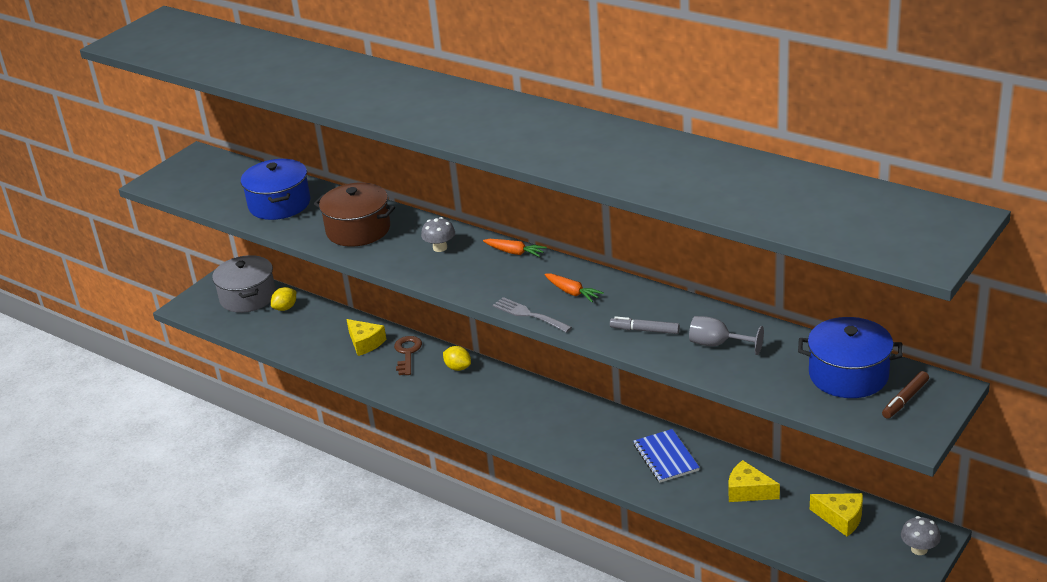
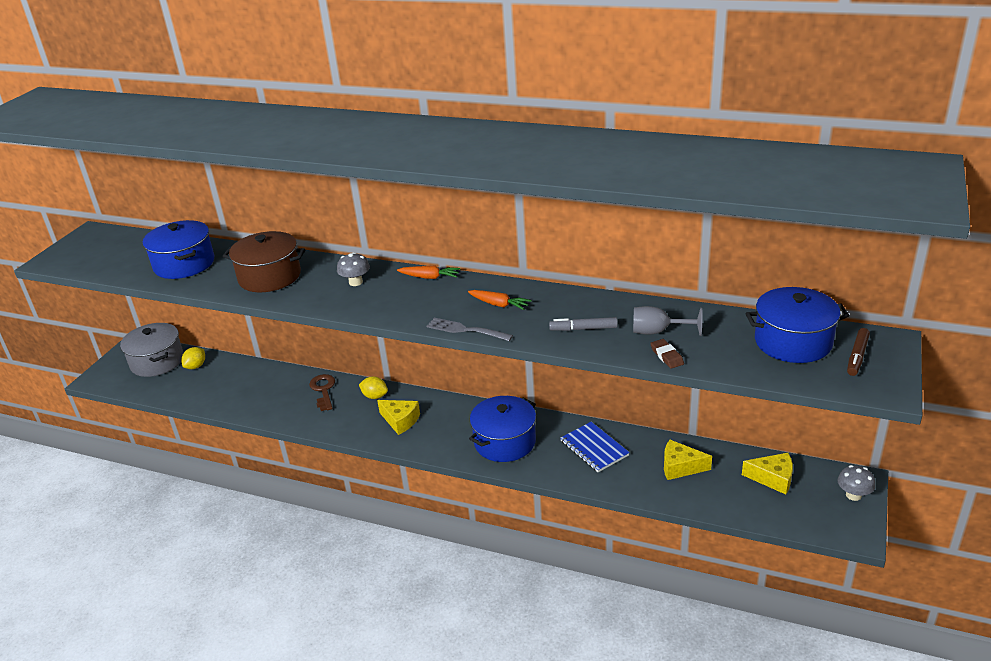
camera: 15 degrees left, 0 degrees up
(365, 343) = (280, 387): yellow cheese -> yellow cheese (400, 421)
(575, 436) = (504, 442): none -> blue pot
(713, 371) = (666, 356): none -> brown eraser

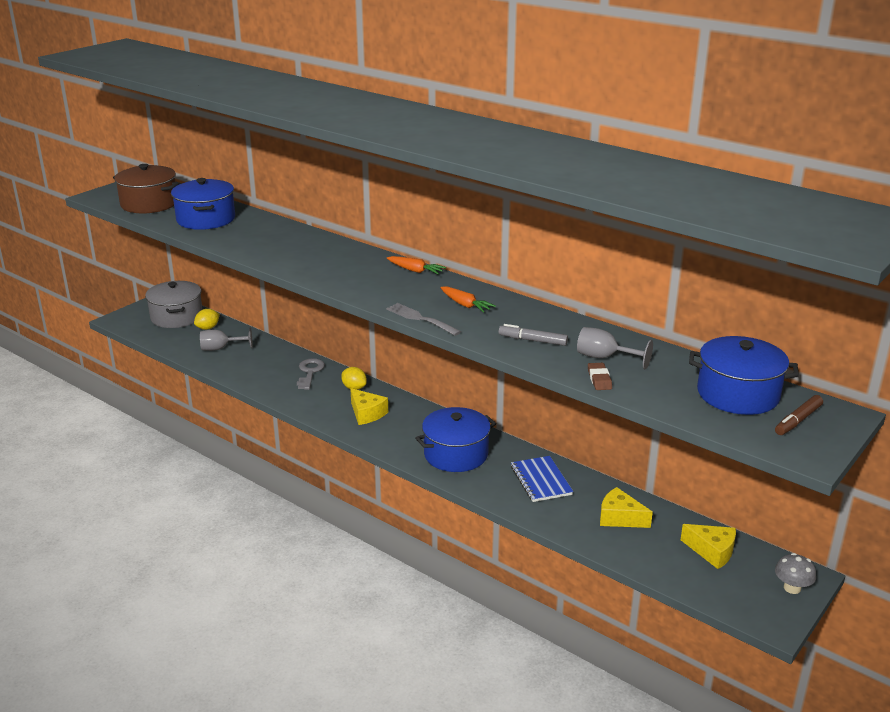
camera: 15 degrees right, 5 degrees down
(220, 386) = (221, 348): none -> grey goblet
(269, 276) = (272, 243): brown pot -> brown pot (149, 204)
(323, 390) = (310, 372): brown key -> grey key
(355, 282) = (345, 261): grey mushroom -> none

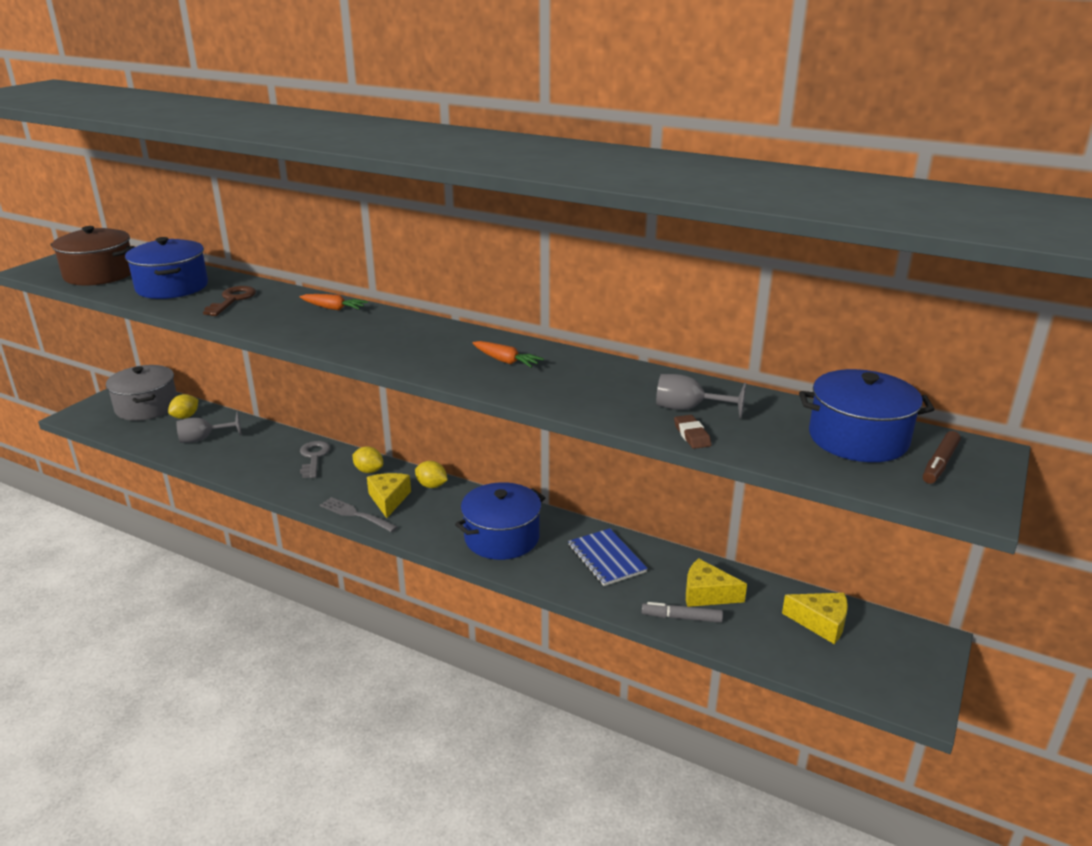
camera: 10 degrees left, 0 degrees up
(253, 234) = (232, 300): none -> brown key
(367, 413) = (388, 499): yellow cheese -> yellow cheese turned 135 degrees counterclockwise
(405, 405) = (431, 485): none -> yellow lemon
(415, 270) = (436, 327): orange carrot -> orange carrot (333, 308)
(421, 319) = (457, 381): grey fork -> grey fork (356, 514)
(532, 340) = (597, 395): grey marker -> grey marker (681, 618)
(792, 588) = (922, 657): grey mushroom -> none

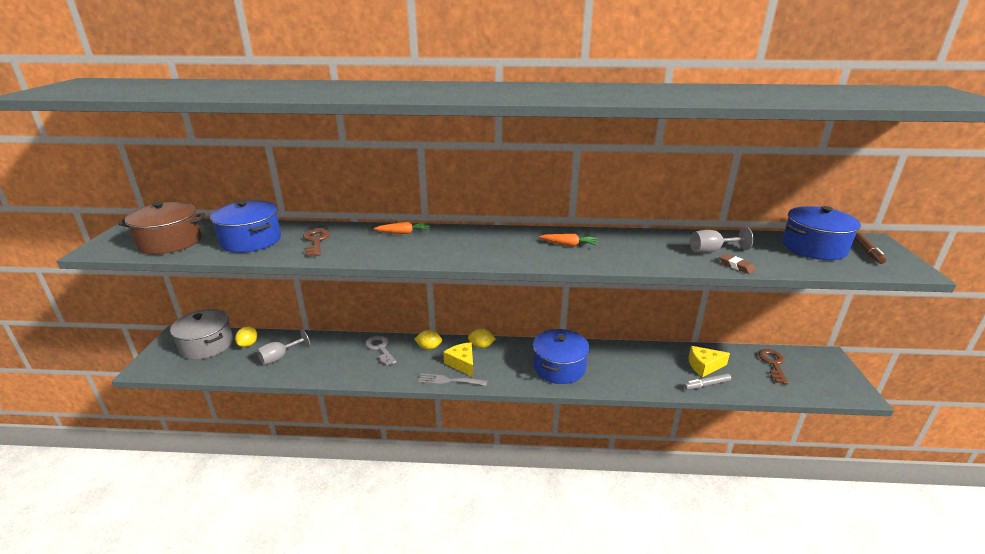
camera: 25 degrees left, 0 degrees up
(606, 559) = (631, 362): blue notebook -> none
(821, 623) = (773, 364): yellow cheese -> brown key

